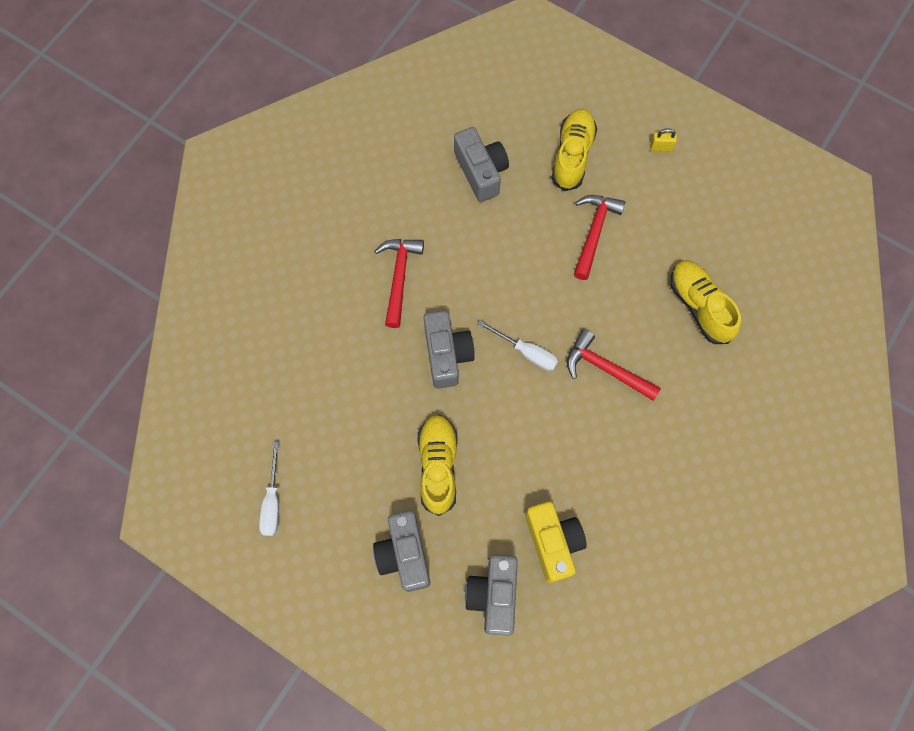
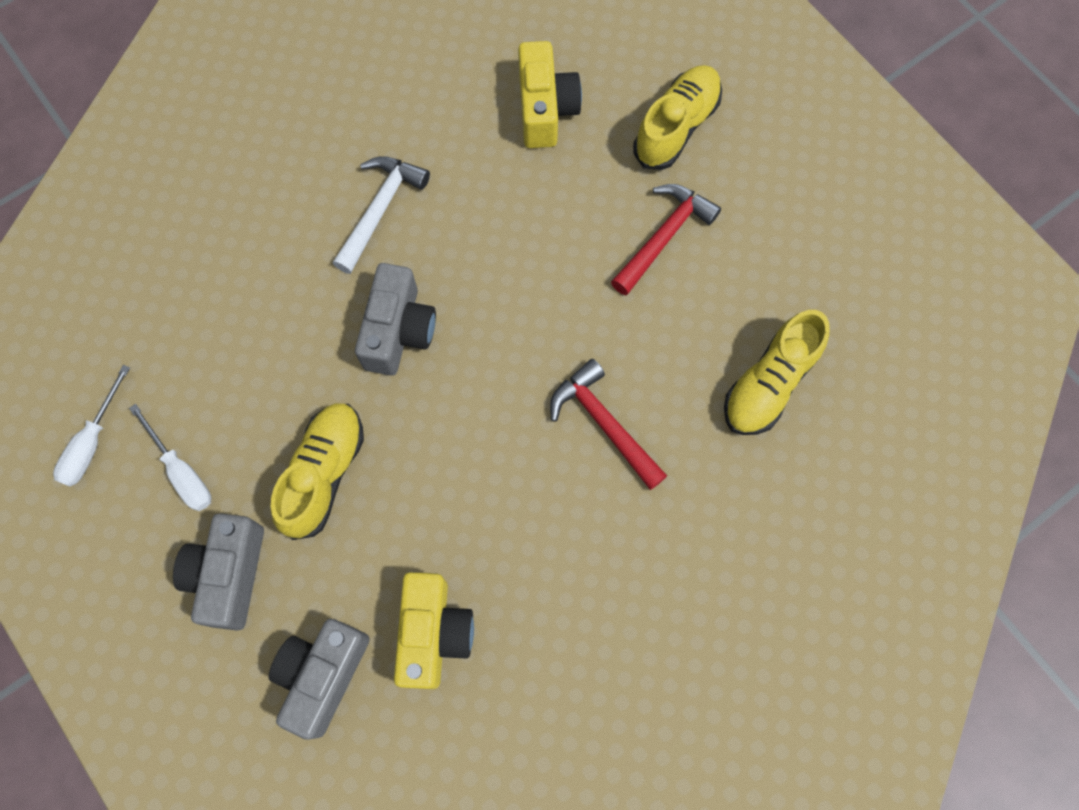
camera: 20 degrees right, 0 degrees up
(399, 277) = (380, 209): red hammer -> white hammer
(481, 172) = (545, 109): grey camera -> yellow camera
(526, 352) = (505, 364): white screwdriver -> white screwdriver (181, 471)
(661, 147) = (802, 154): yellow padlock -> none
(699, 306) = (769, 383): yellow shoe -> yellow shoe turned 135 degrees counterclockwise

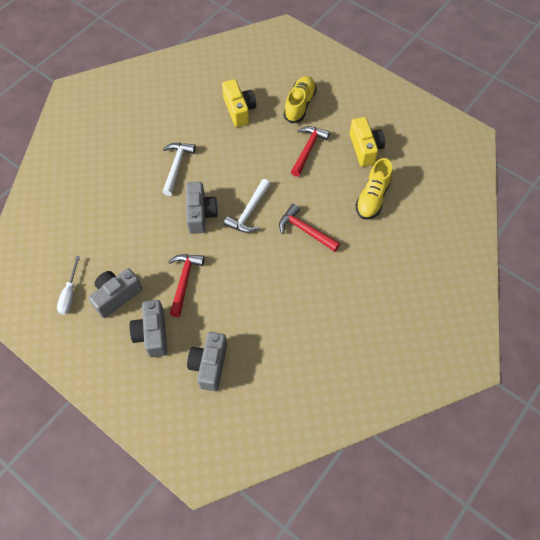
camera: 15 degrees left, 10 degrees down
(181, 471) = (116, 296): white screwdriver -> grey camera
(324, 473) = (184, 281): yellow shoe -> red hammer
(433, 633) = (255, 335): yellow camera -> yellow camera (365, 148)
(499, 351) = (249, 212): none -> white hammer

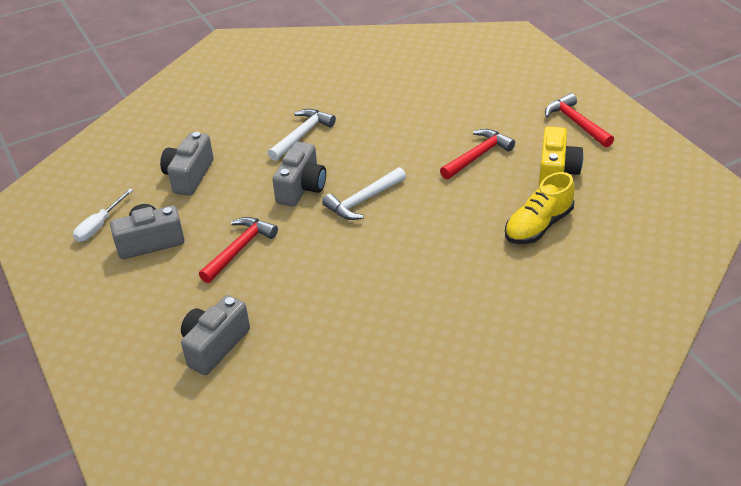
camera: 25 degrees right, 20 degrees down
(152, 334) = (167, 292): grey camera -> grey camera (189, 176)
(239, 110) = (412, 98): yellow camera -> none
(299, 105) = (492, 109): yellow shoe -> none
(305, 230) = (425, 237): red hammer -> red hammer (576, 123)

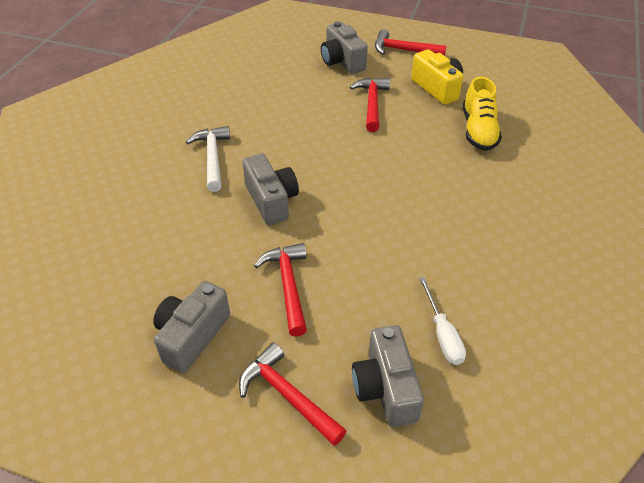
camera: 45 degrees left, 5 degrees up
(99, 225) = (112, 356): white screwdriver -> white screwdriver (442, 334)
(157, 310) = (287, 395): none -> red hammer
(189, 176) = (150, 250): grey camera -> grey camera (342, 61)
(363, 200) = (336, 182): white hammer -> none

